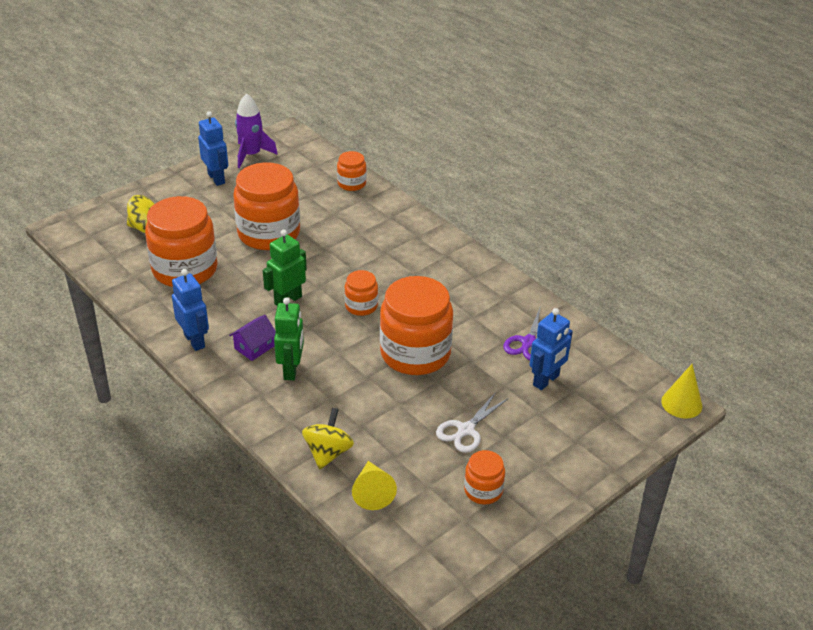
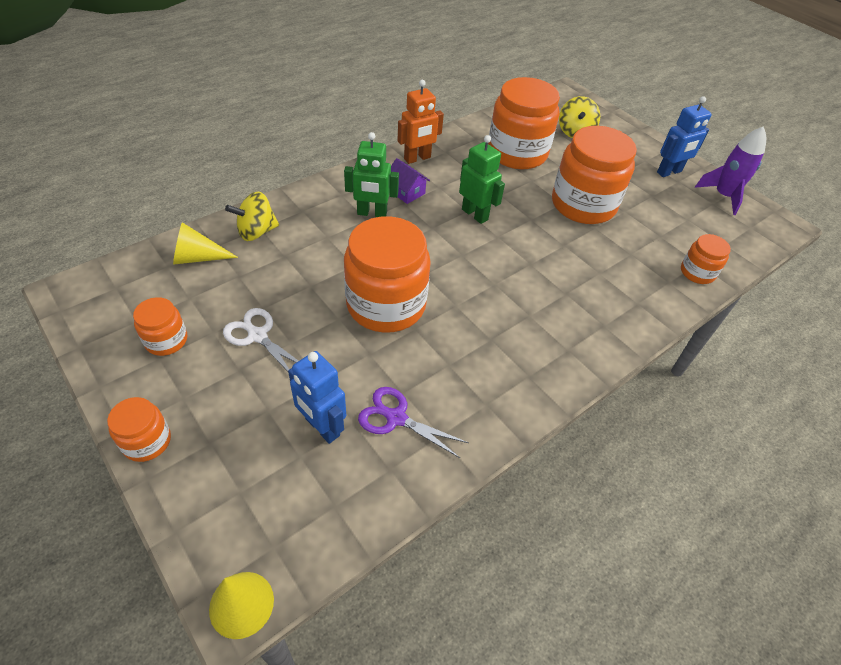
camera: 90 degrees right, 10 degrees up
(194, 341) = (417, 158): blue robot -> orange robot
(328, 453) = (256, 232): yellow spinning top -> yellow spinning top turned 135 degrees clockwise
(361, 306) = (467, 267): orange jar -> orange jar (147, 441)

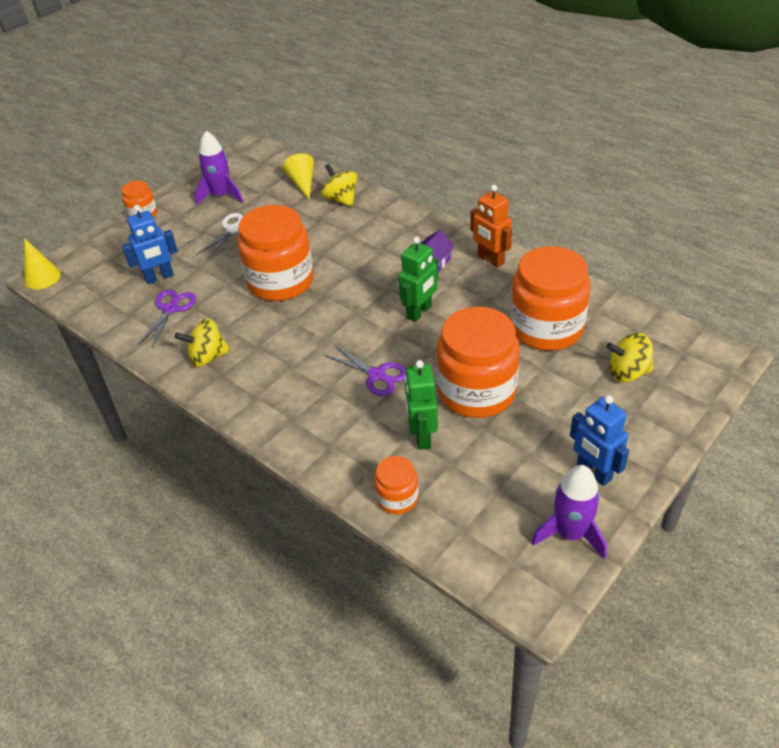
camera: 85 degrees right, 5 degrees down
(166, 340) = (221, 196): orange jar -> purple rocket
(322, 427) = (159, 277): blue robot -> blue robot turned 150 degrees counterclockwise
(372, 213) = (390, 250): green robot -> green robot (422, 436)
(498, 386) = (207, 357): none -> yellow spinning top
(553, 257) = (376, 375): none -> purple scissors

